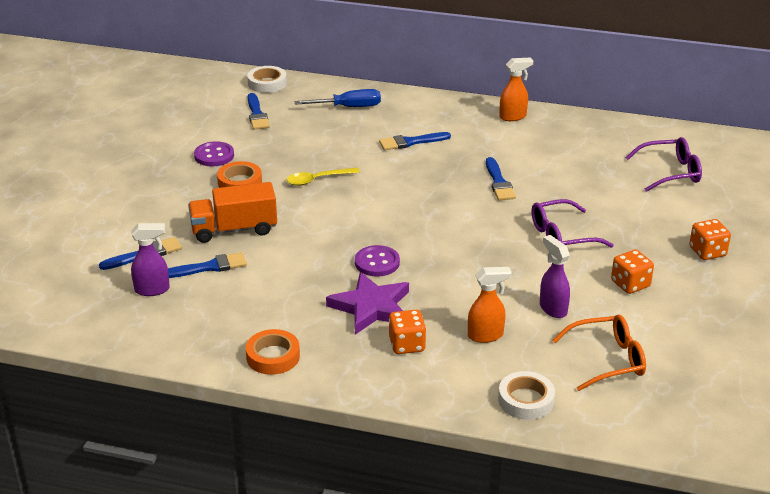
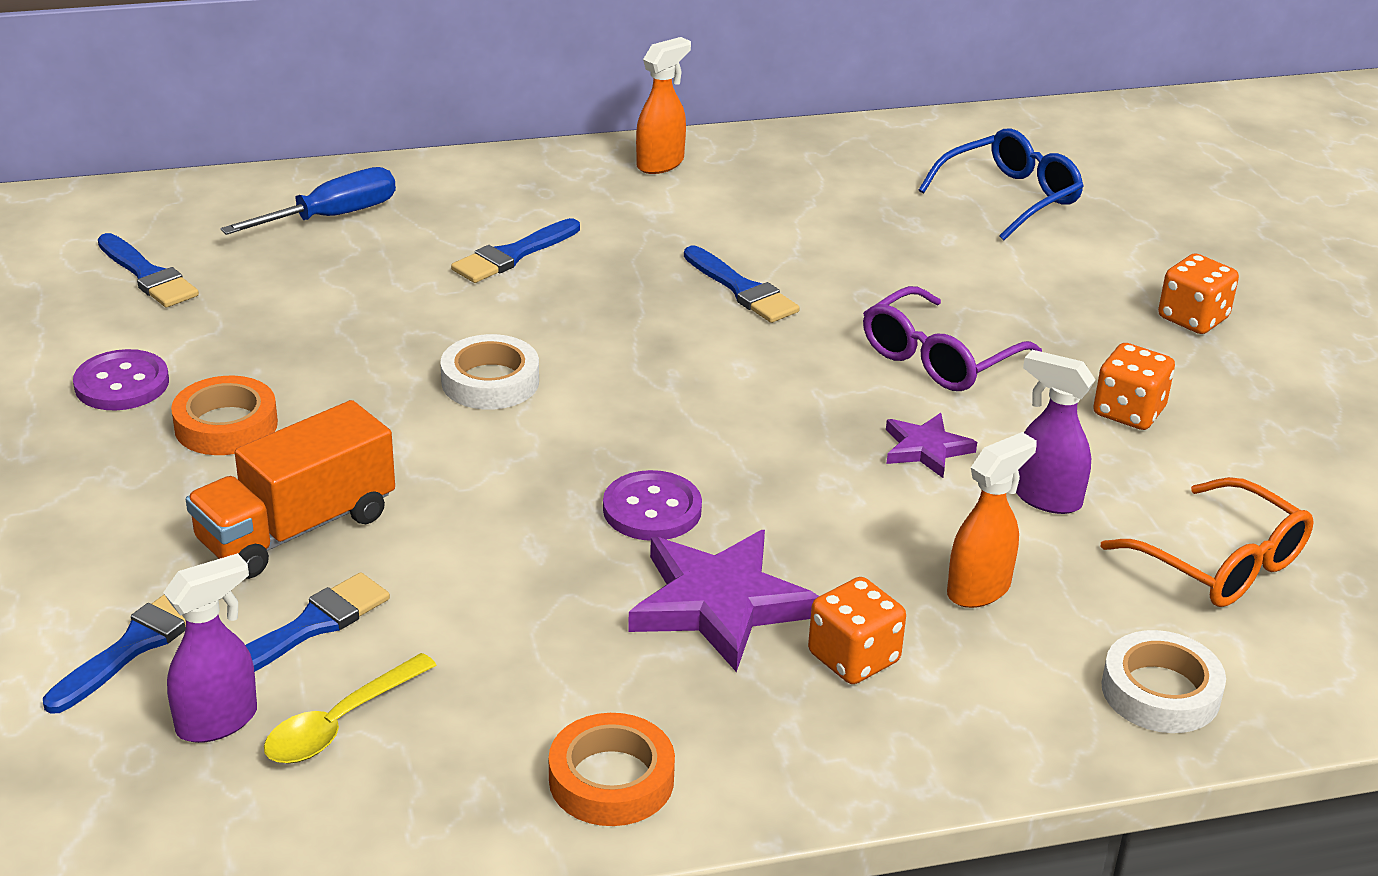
camera: 30 degrees left, 0 degrees up
(267, 83) = (118, 208): white tape -> white tape (490, 381)
(317, 180) = (389, 376): yellow spoon -> yellow spoon (340, 723)
(518, 272) = (926, 449): none -> purple star
(608, 360) = (1221, 563): orange glasses -> orange glasses turned 90 degrees clockwise
(670, 172) = (1010, 197): purple glasses -> blue glasses

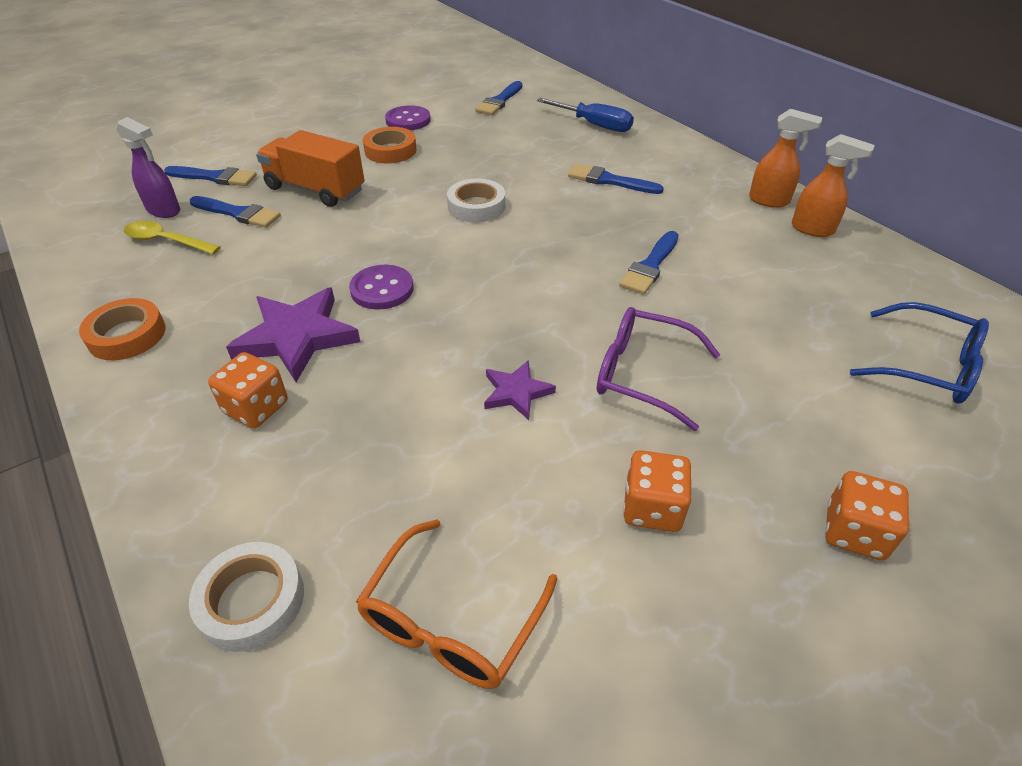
camera: 70 degrees right, 10 degrees up
(979, 589) = (353, 457): orange spray bottle -> orange spray bottle (813, 229)
(1045, 498) = (489, 474): purple spray bottle -> none

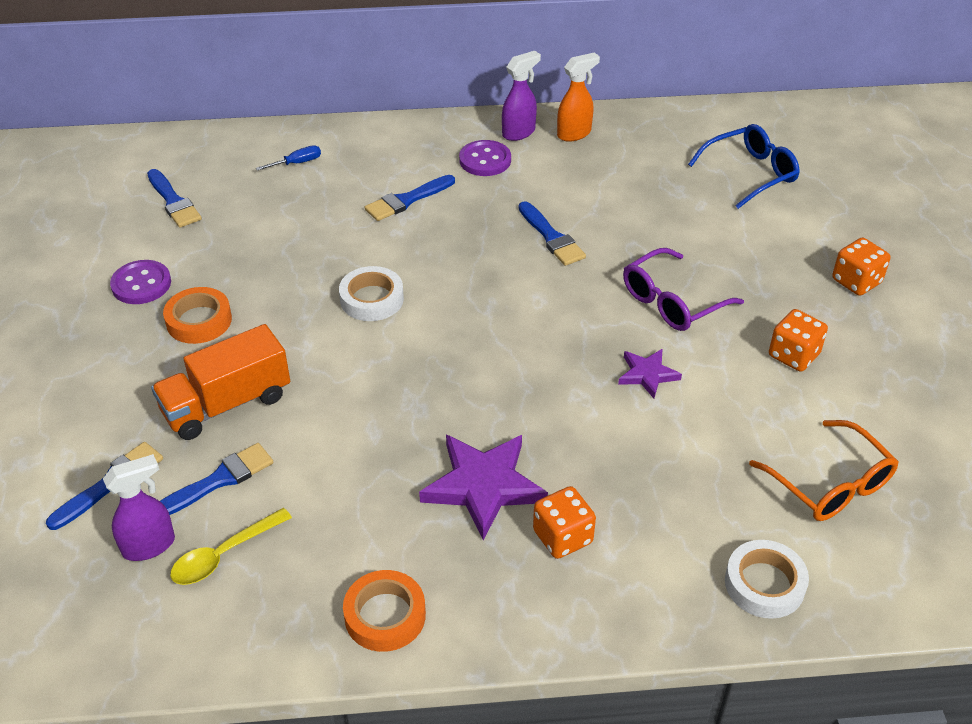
camera: 60 degrees left, 0 degrees up
(382, 289) = (455, 408): purple button -> purple button (485, 160)
(594, 125) = (297, 163): blue screwdriver -> blue screwdriver, size x0.56
(769, 201) = (519, 132): orange spray bottle -> purple spray bottle

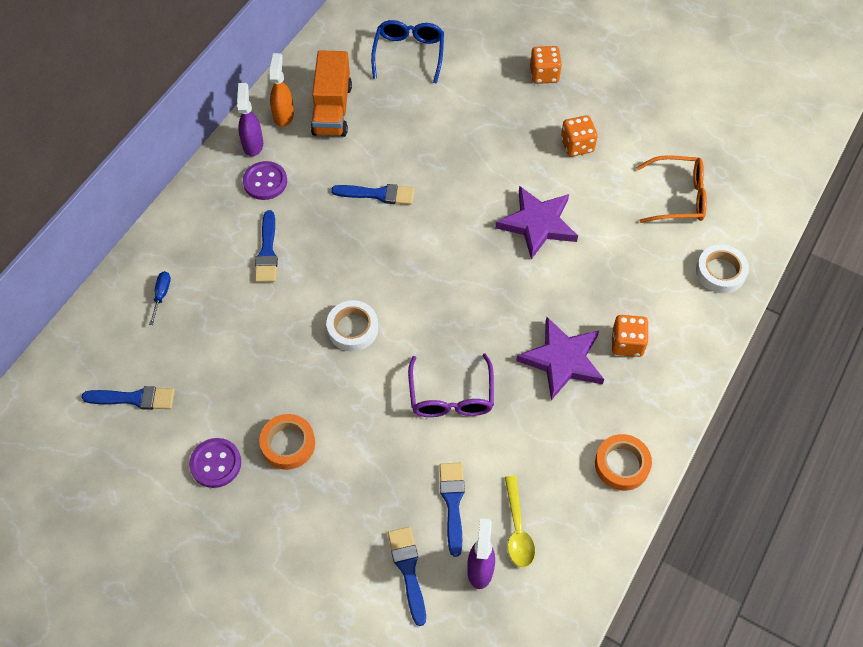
camera: 55 degrees left, 15 degrees up
(226, 404) = (386, 466): orange truck -> orange truck (332, 109)
(647, 374) = (537, 224): purple star -> purple star, size x1.82
(672, 302) = (488, 172): purple glasses -> purple glasses (451, 396)

